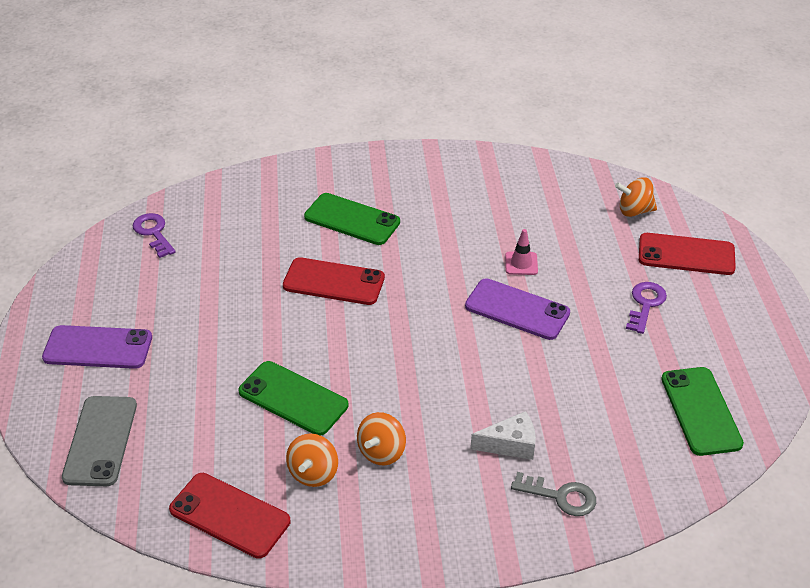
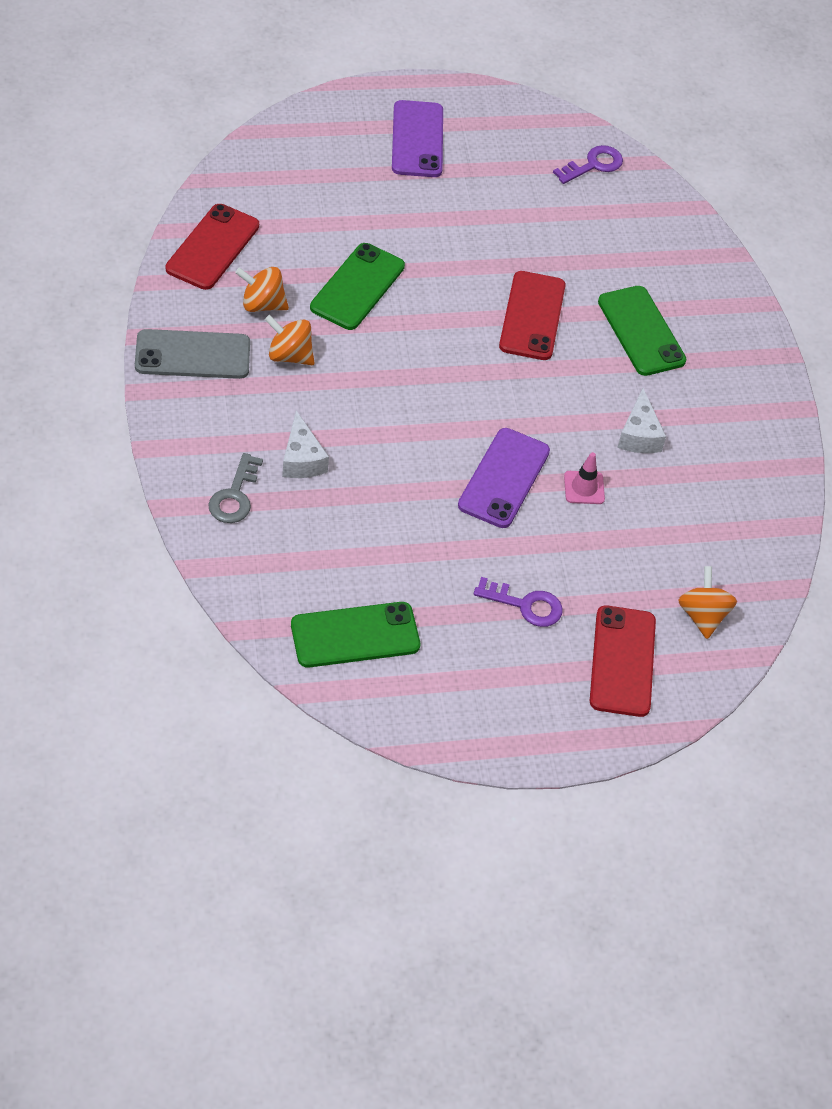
camera: 80 degrees right, 10 degrees up
(100, 441) = (298, 154): grey phone -> grey phone (192, 355)
(352, 219) = (641, 331): green phone -> green phone turned 45 degrees counterclockwise
(463, 229) = (639, 435): none -> white cheese

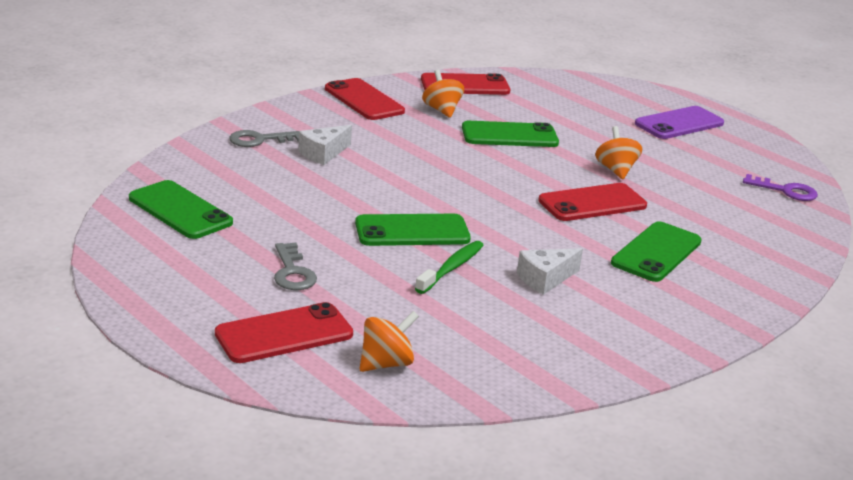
camera: 60 degrees right, 25 degrees down
(192, 355) = (364, 100): grey phone -> red phone
(289, 355) = (411, 128): orange spinning top -> orange spinning top (615, 170)
(504, 478) = (412, 231): purple phone -> green phone
(525, 605) = (292, 272): purple key -> grey key
(584, 488) = (451, 268): pink traffic cone -> green toothbrush

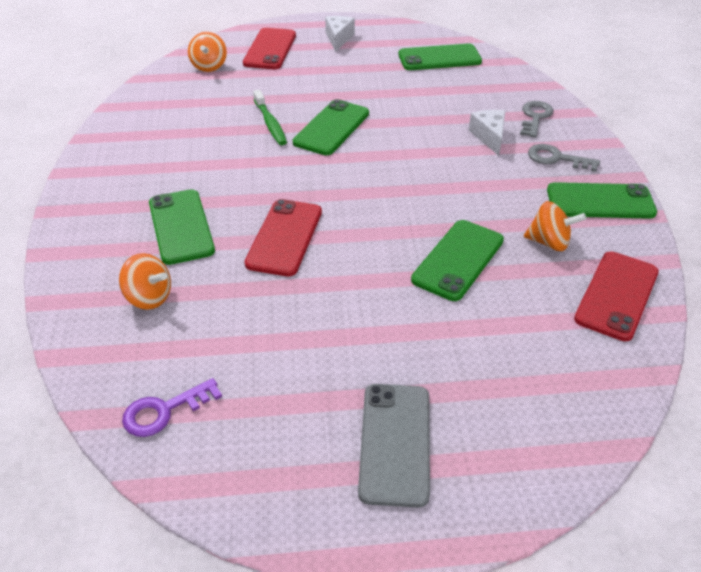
camera: 130 degrees right, 15 degrees up
(292, 272) = (327, 70): grey key -> grey key (556, 158)
(364, 100) = (600, 201): red phone -> green phone
(545, 279) = (214, 153): white cheese -> white cheese (338, 39)
(615, 170) = (328, 293): orange spinning top -> orange spinning top (149, 298)
(679, 124) = (395, 443): purple phone -> grey phone

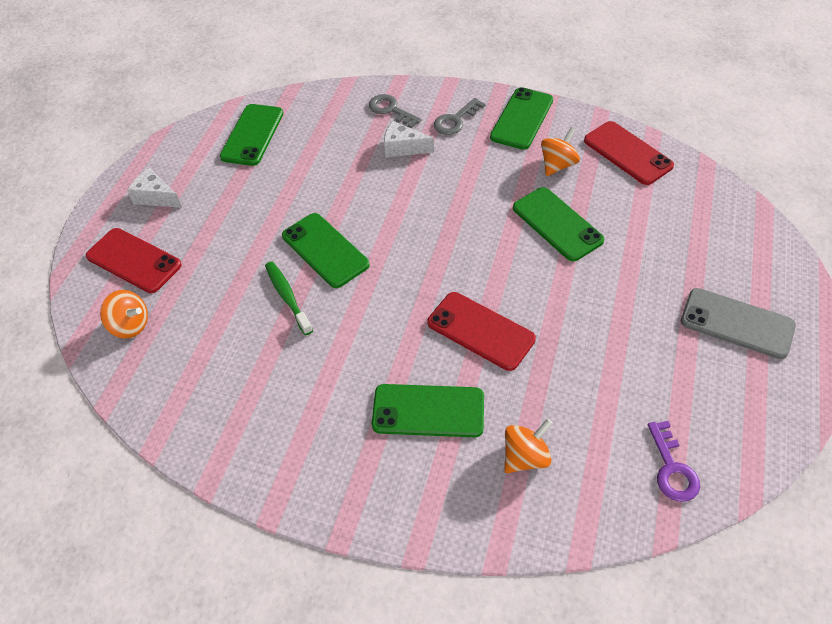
camera: 65 degrees left, 10 degrees up
(270, 123) = (287, 297): green toothbrush -> green toothbrush turned 120 degrees counterclockwise

